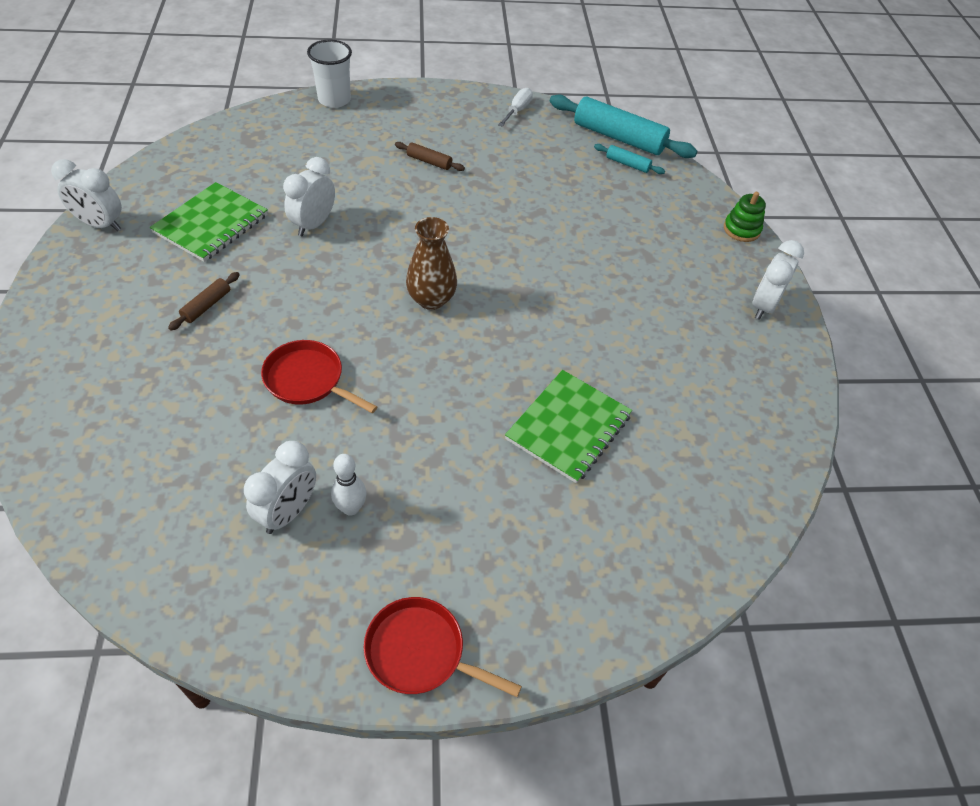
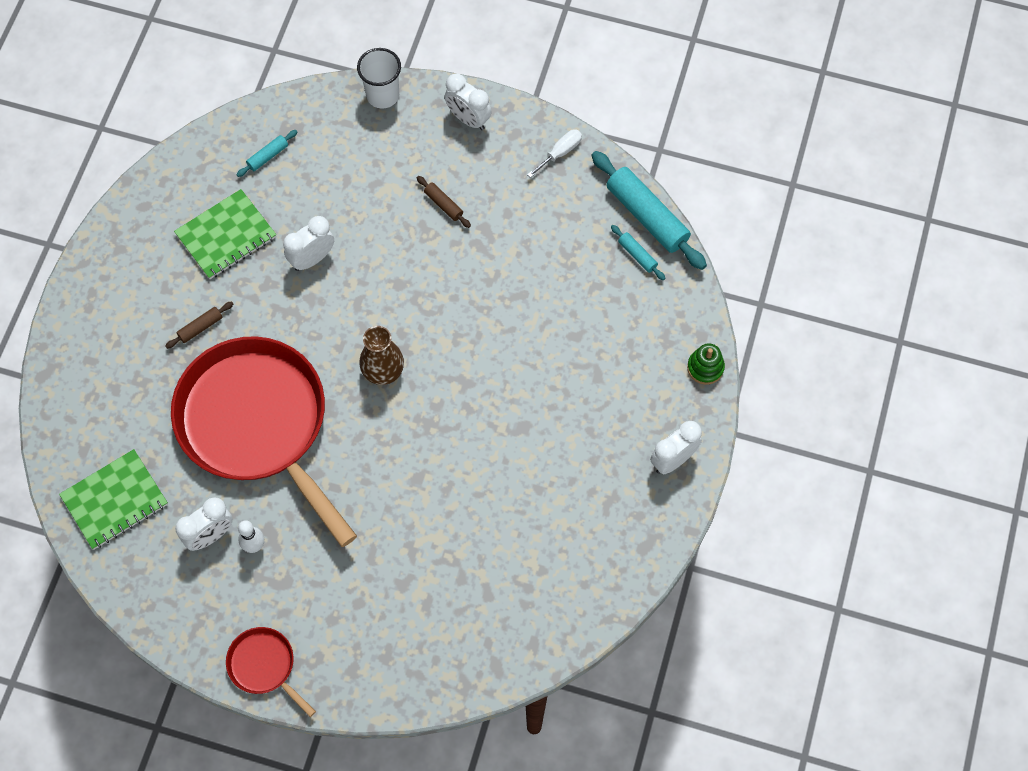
camera: 25 degrees right, 15 degrees up
(100, 225) = (136, 213): white clock -> white clock (468, 119)
(235, 157) = (268, 156): none -> turquoise rolling pin
(308, 380) = (258, 424): red pan -> red pan, size x2.39
(568, 427) = (442, 528): green notebook -> green notebook (115, 501)

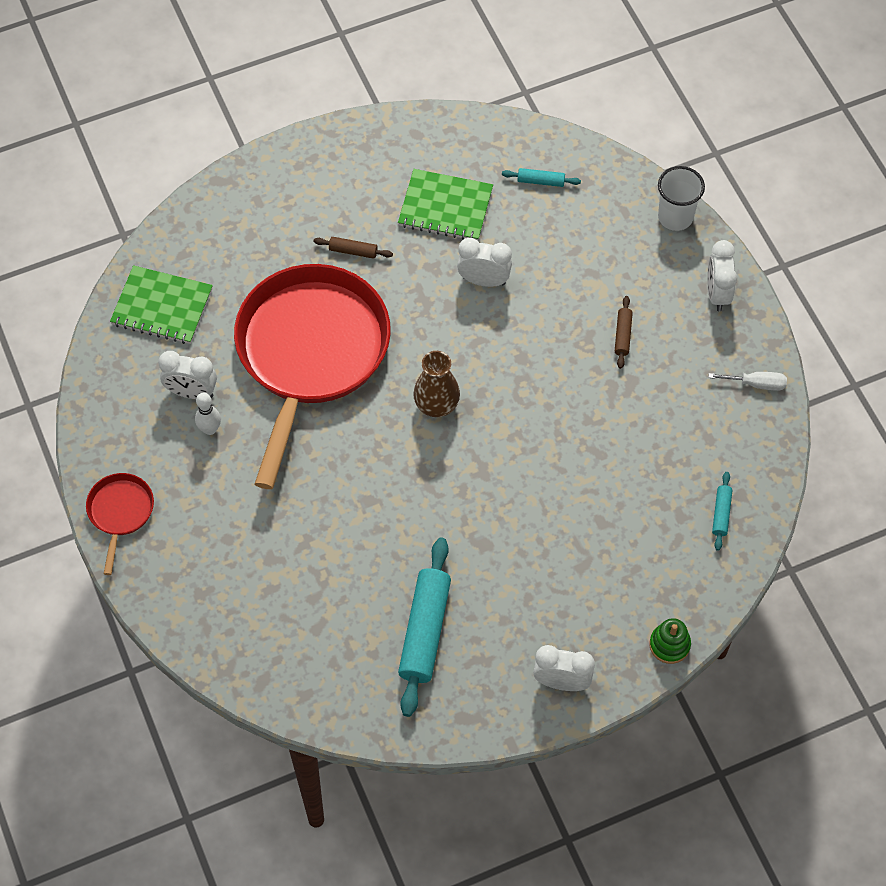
camera: 50 degrees right, 5 degrees down
(647, 216) = (765, 494): turquoise rolling pin -> turquoise rolling pin (425, 631)

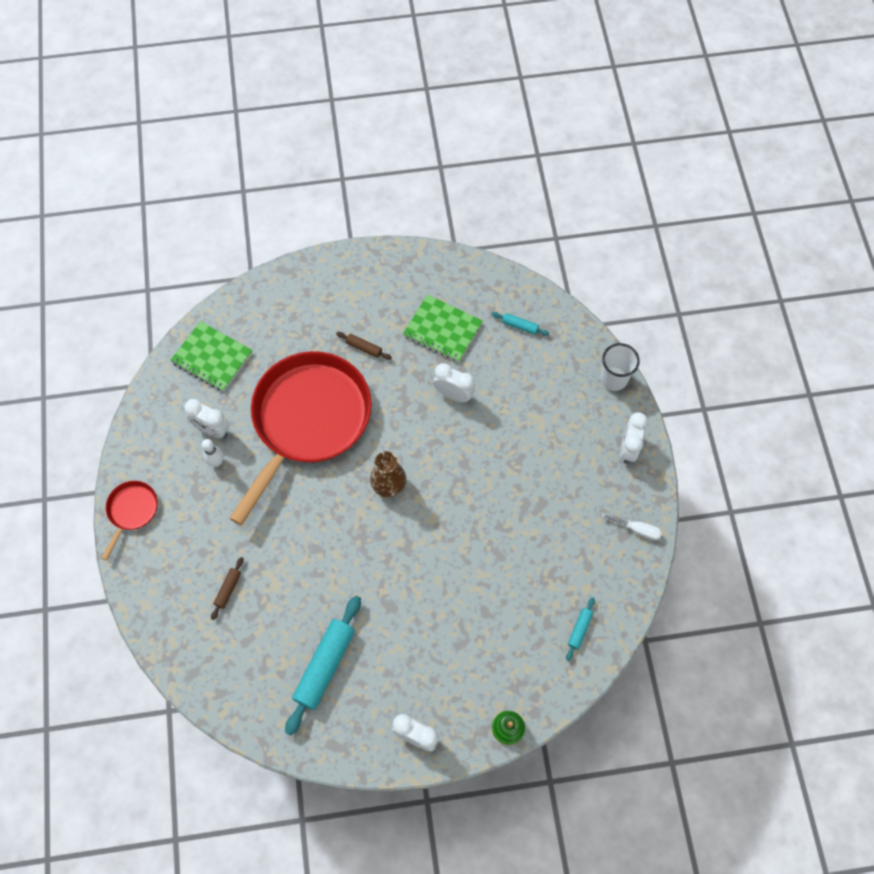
camera: 15 degrees right, 5 degrees up
(623, 335) = (546, 464): brown rolling pin -> brown rolling pin (228, 589)

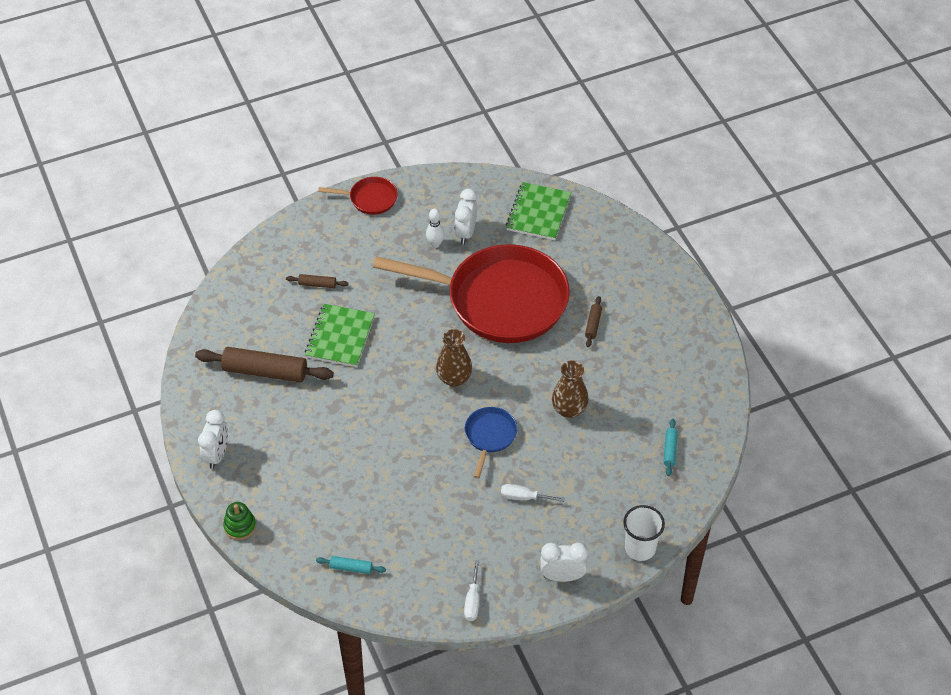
camera: 75 degrees right, 15 degrees down
(325, 666) = (265, 372): turquoise rolling pin -> brown rolling pin
(442, 330) = (638, 384): green notebook -> green notebook (340, 337)
(454, 394) = (569, 409): white clock -> brown vase
(464, 470) = (489, 436): none -> blue pan
(539, 458) = (524, 497): none -> white screwdriver

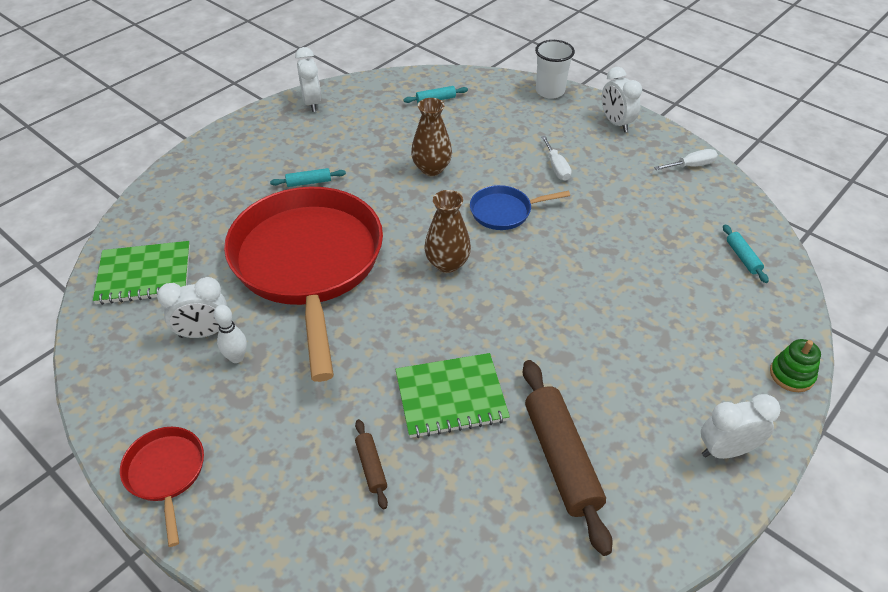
camera: 115 degrees left, 5 degrees down
(593, 324) = (309, 182): brown rolling pin -> turquoise rolling pin
(708, 357) = (312, 103): none -> white clock

